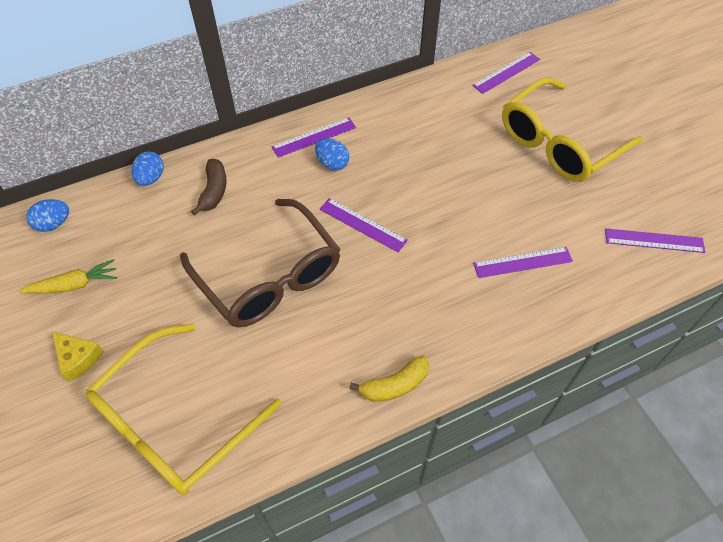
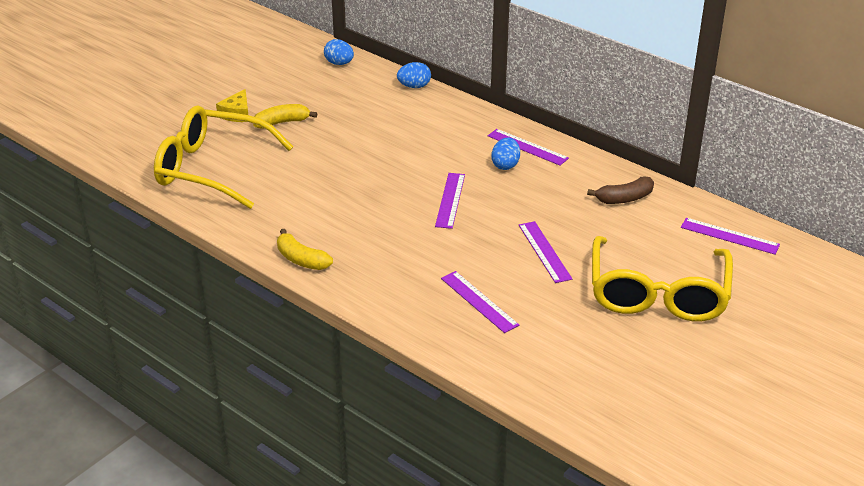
camera: 65 degrees right, 20 degrees down
(74, 285) = (294, 90): yellow carrot -> none
(130, 318) = (282, 122): none -> yellow banana
(214, 191) = (425, 118): brown banana -> brown banana (624, 198)
(269, 276) = (361, 170): brown glasses -> none
(559, 143) = (657, 294): yellow glasses -> yellow glasses turned 105 degrees counterclockwise
(654, 241) = (576, 386): purple ruler -> purple ruler (544, 251)

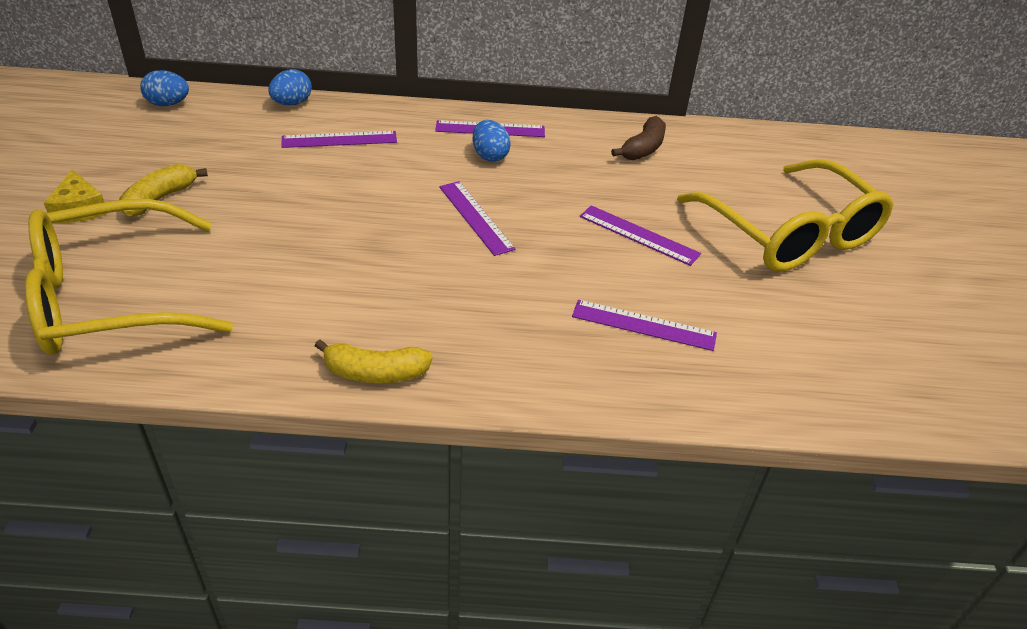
camera: 40 degrees left, 5 degrees up
(729, 236) = (772, 150): purple ruler -> purple ruler (339, 139)

